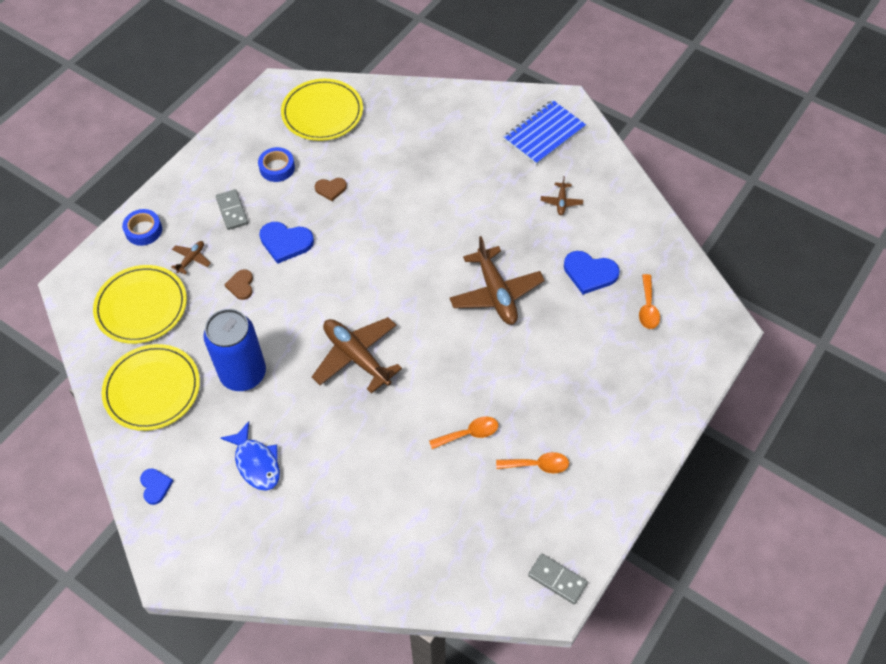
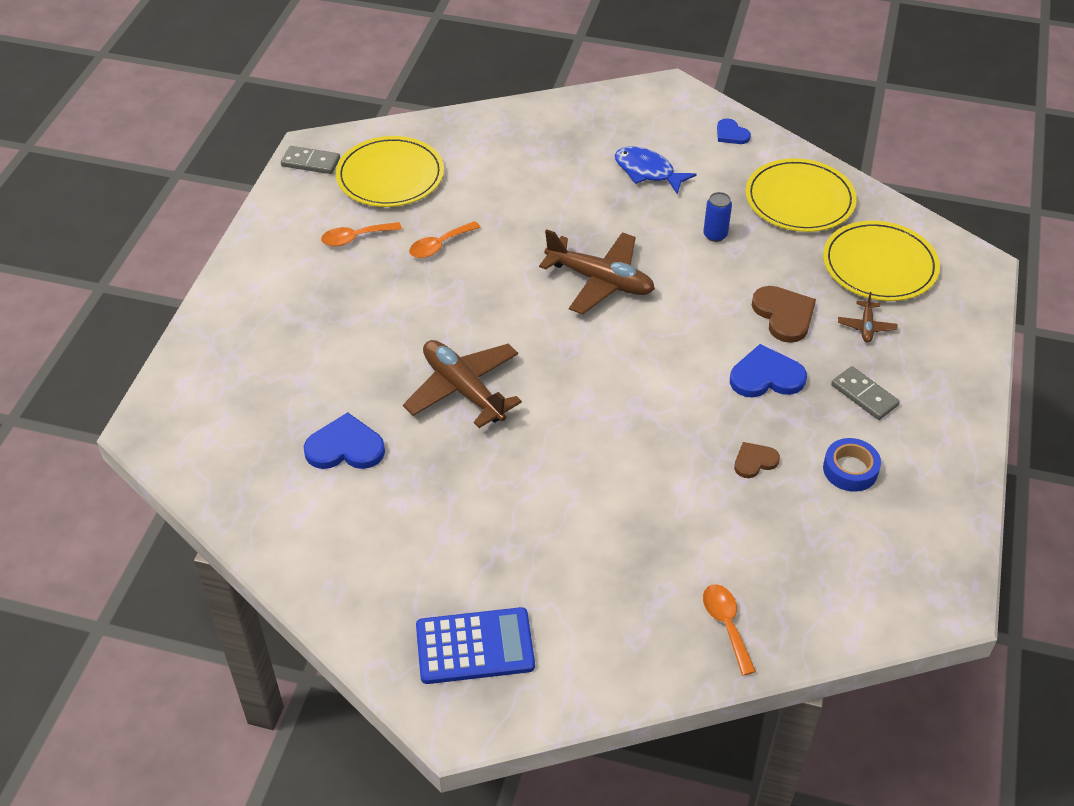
camera: 160 degrees right, 10 degrees down
(143, 230) = (953, 342): blue tape -> none
(241, 285) = (784, 315): brown heart -> brown heart, size x1.66
(243, 374) = (715, 235): blue can -> blue can, size x0.44
(322, 112) = (847, 577): yellow plate -> yellow plate (390, 176)
(544, 134) = (475, 647): blue notebook -> blue calculator
(561, 202) = (413, 537): brown plane -> none
(647, 308) = (257, 424): orange spoon -> orange spoon (726, 624)

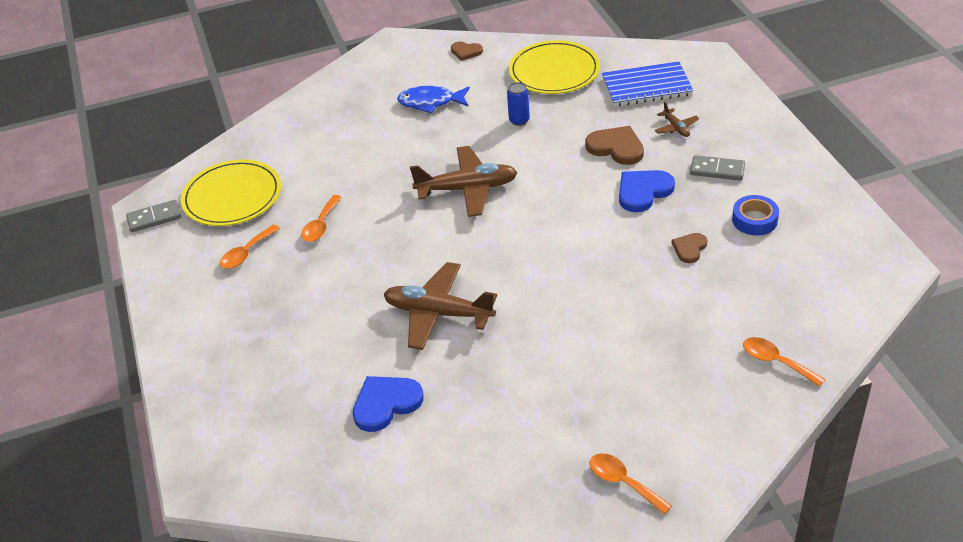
camera: 30 degrees left, 5 degrees down
(475, 647) = (623, 482): blue calculator -> orange spoon
(731, 134) = (466, 52): blue heart -> brown heart
(879, 265) = (646, 86): yellow plate -> blue notebook

